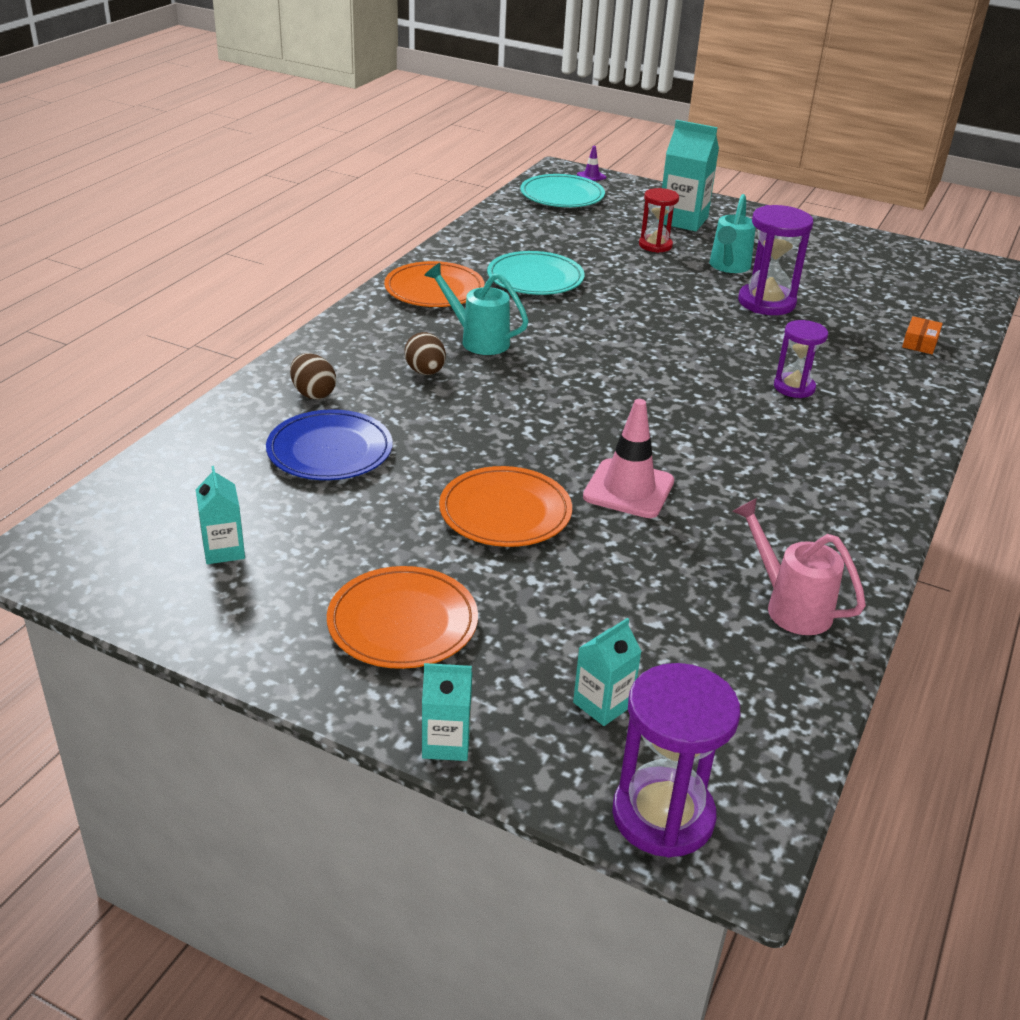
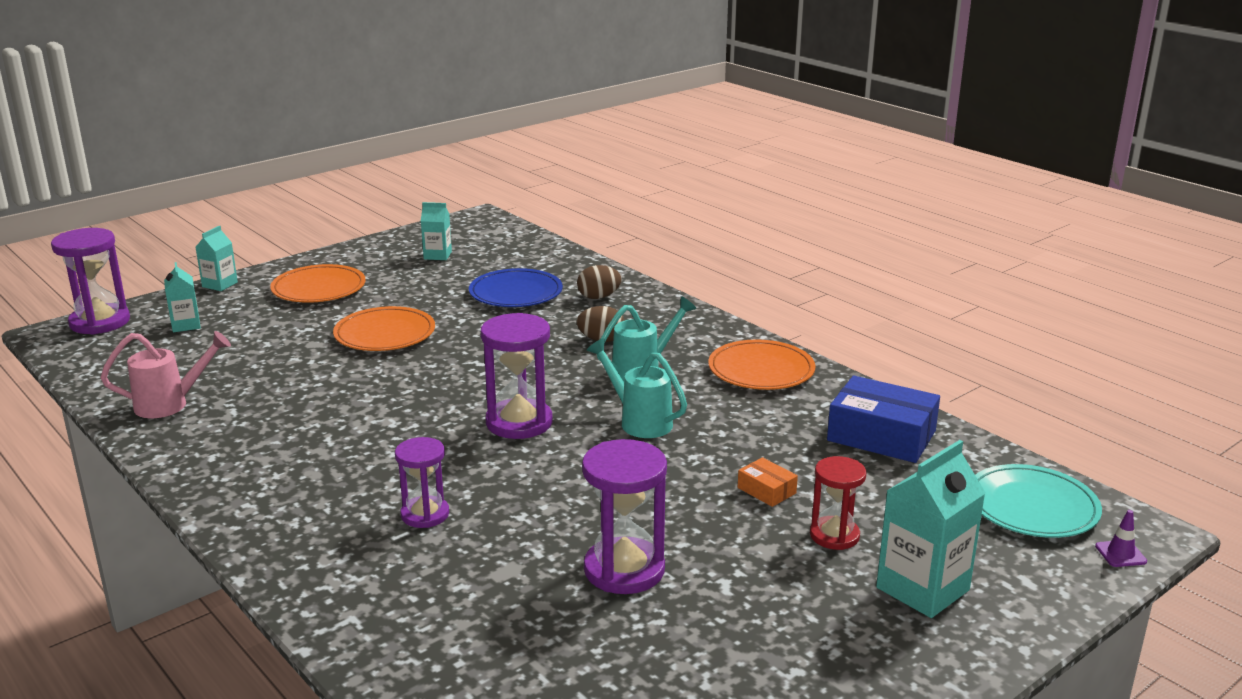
camera: 115 degrees right, 10 degrees down
(510, 239) = (881, 436): none -> blue box
(535, 278) = (765, 428): turquoise plate -> none
(623, 380) = (519, 422): none -> purple hourglass
(628, 489) = (360, 382): pink traffic cone -> none
(728, 267) = (742, 575): turquoise watering can -> turquoise watering can (639, 421)
(920, 342) = (438, 661): orange box -> orange box (766, 490)

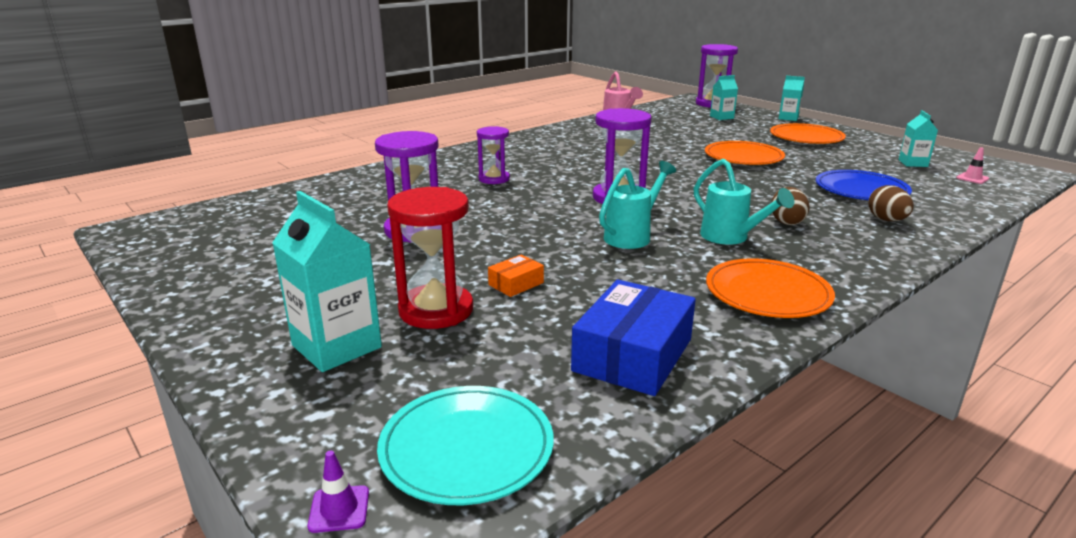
camera: 90 degrees right, 0 degrees up
(491, 242) = (972, 178): none -> pink traffic cone
(834, 535) = (436, 310): red hourglass -> red hourglass, size x1.57

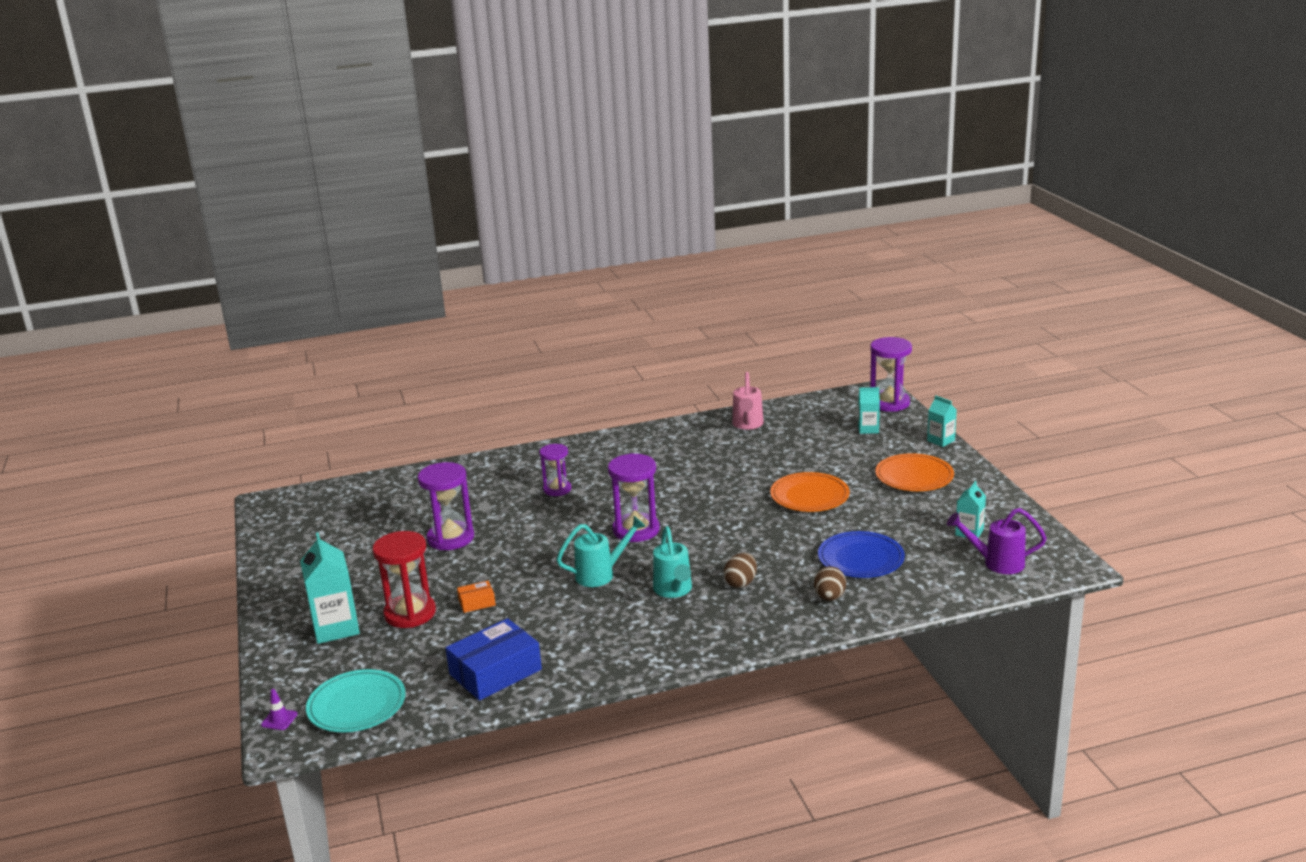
camera: 25 degrees right, 0 degrees up
(767, 293) = (636, 646): orange plate -> none
(972, 178) = (996, 563): pink traffic cone -> purple watering can

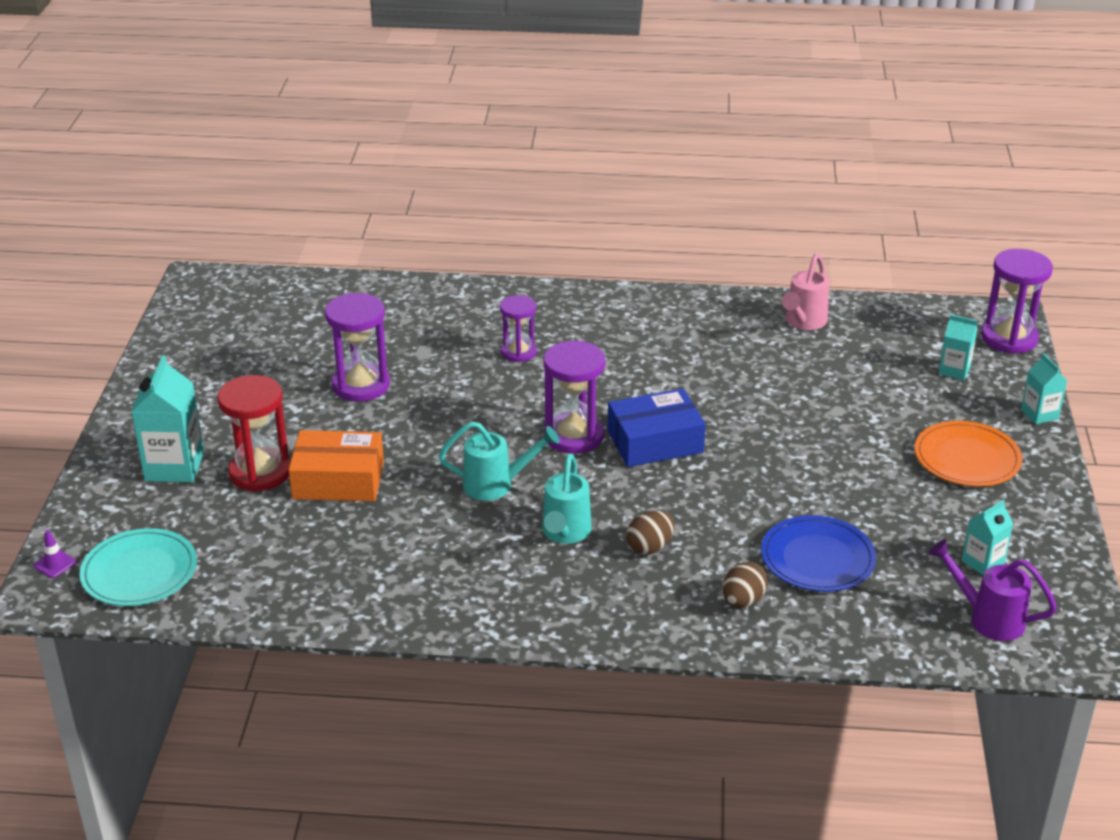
camera: 20 degrees right, 10 degrees up
(477, 602) = (338, 480): orange box -> orange box, size x2.09
(495, 672) = (304, 578): blue box -> blue box (655, 442)
(809, 496) = (813, 448): orange plate -> none

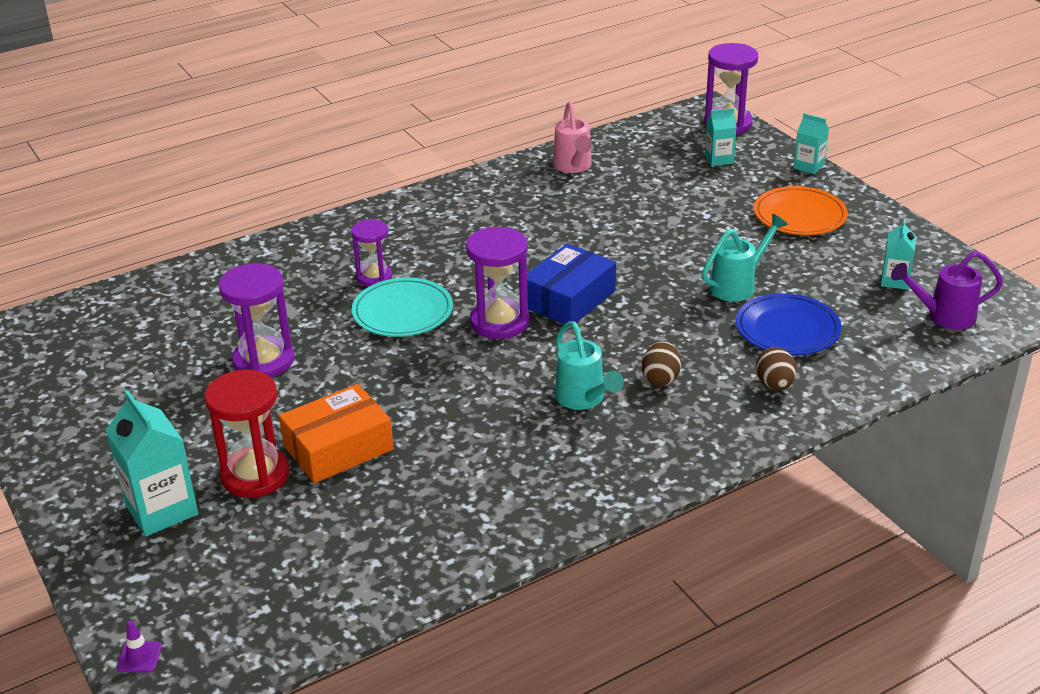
camera: 35 degrees left, 0 degrees up
(139, 572) = (239, 619): turquoise plate -> turquoise plate (402, 312)
(497, 485) = (483, 388): turquoise watering can -> turquoise watering can (738, 285)

